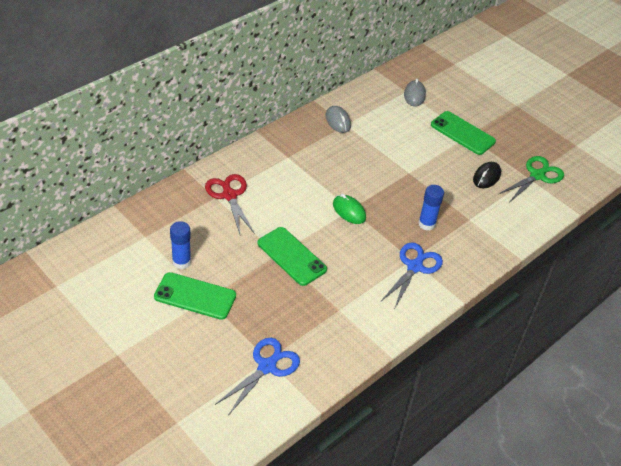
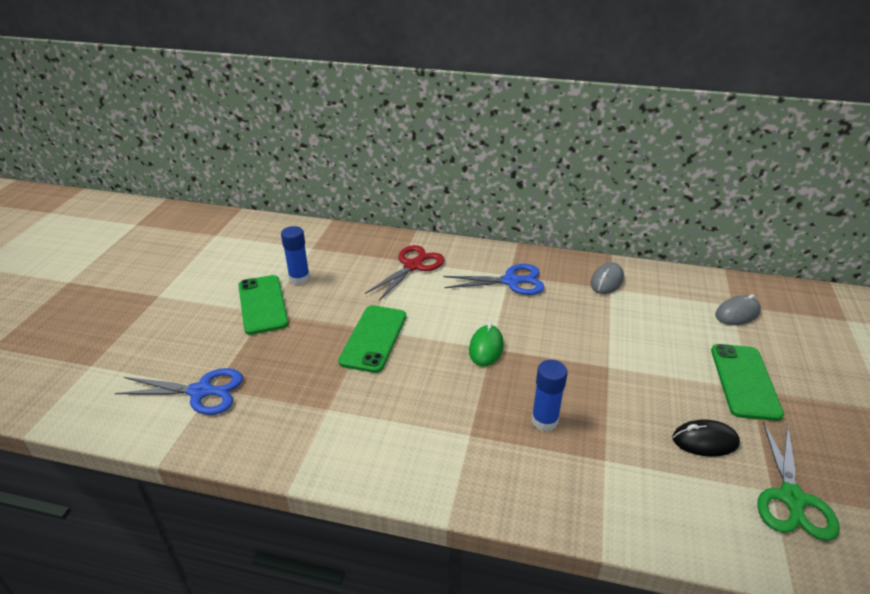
camera: 60 degrees right, 10 degrees down
(414, 267) = (459, 443): blue scissors -> blue scissors (511, 281)
(537, 175) = (791, 498): green scissors -> green scissors turned 90 degrees clockwise

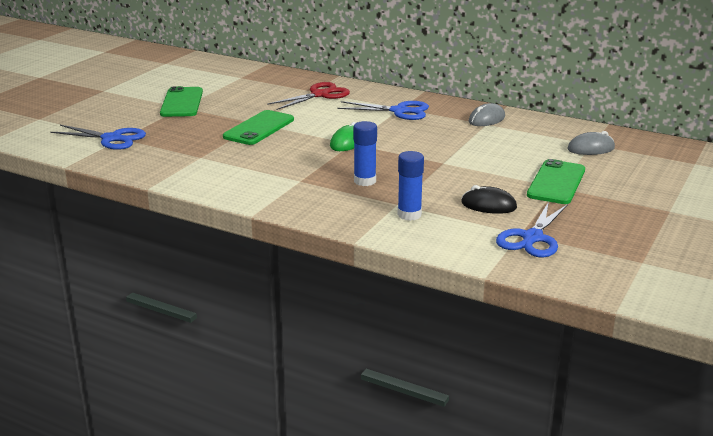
camera: 15 degrees right, 10 degrees down
(299, 278) = (219, 92): blue glue stick -> blue glue stick (409, 215)
(791, 498) = (532, 238): green scissors -> blue scissors

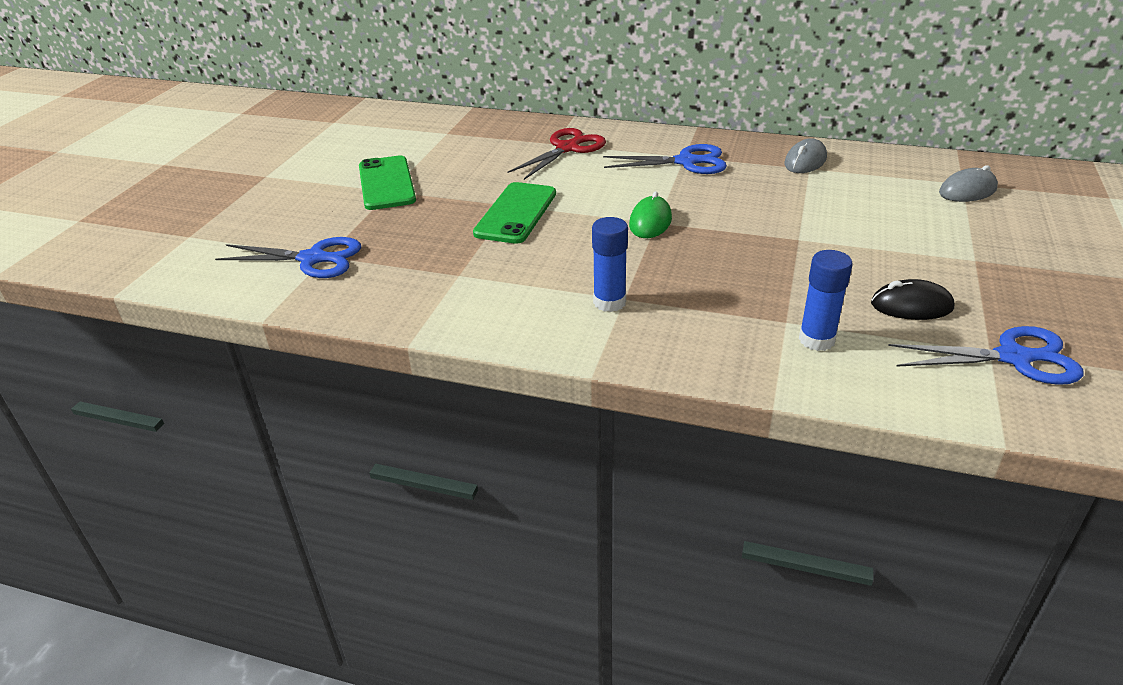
camera: 10 degrees left, 10 degrees up
(365, 181) = (715, 286): blue glue stick -> blue glue stick (609, 302)
(532, 238) = (1013, 358): blue scissors -> blue scissors turned 105 degrees counterclockwise
(556, 182) = (969, 253): green phone -> none

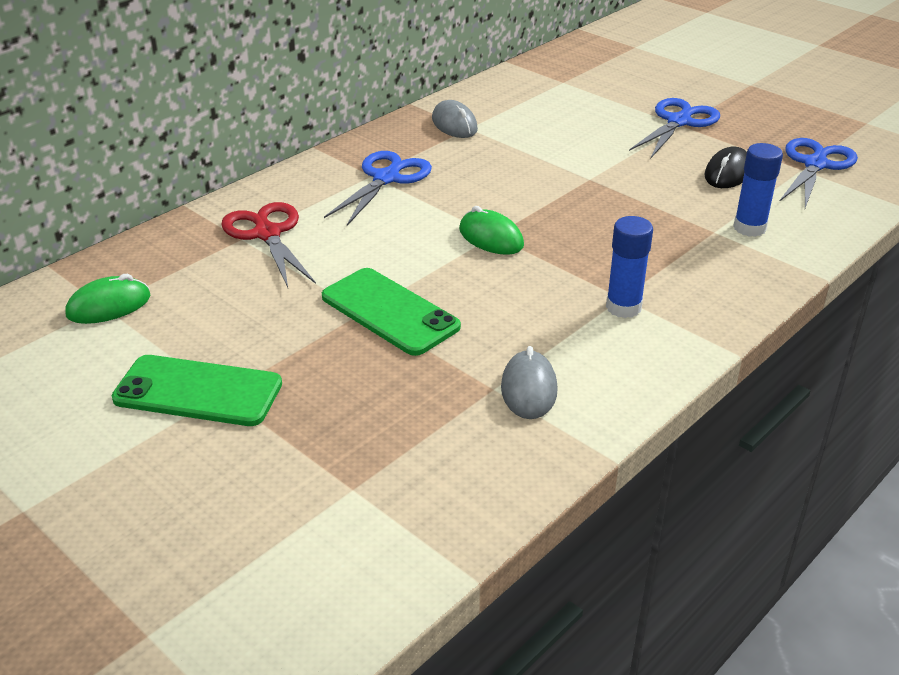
camera: 65 degrees left, 0 degrees up
(313, 259) = (351, 503): blue scissors -> blue scissors (678, 122)
(447, 134) = (109, 306): none -> green mouse
(967, 191) = (578, 85): grey mouse -> grey mouse (529, 389)

